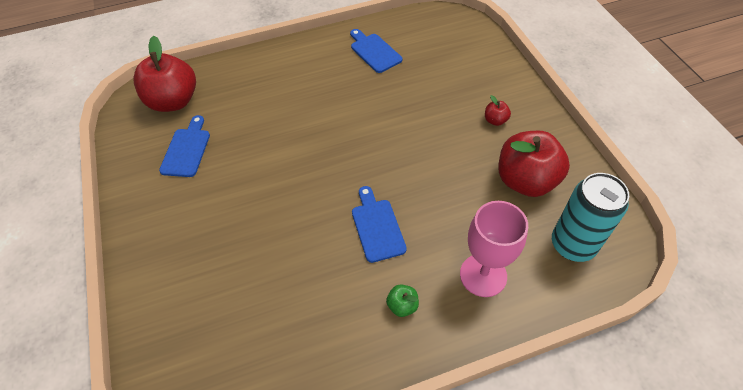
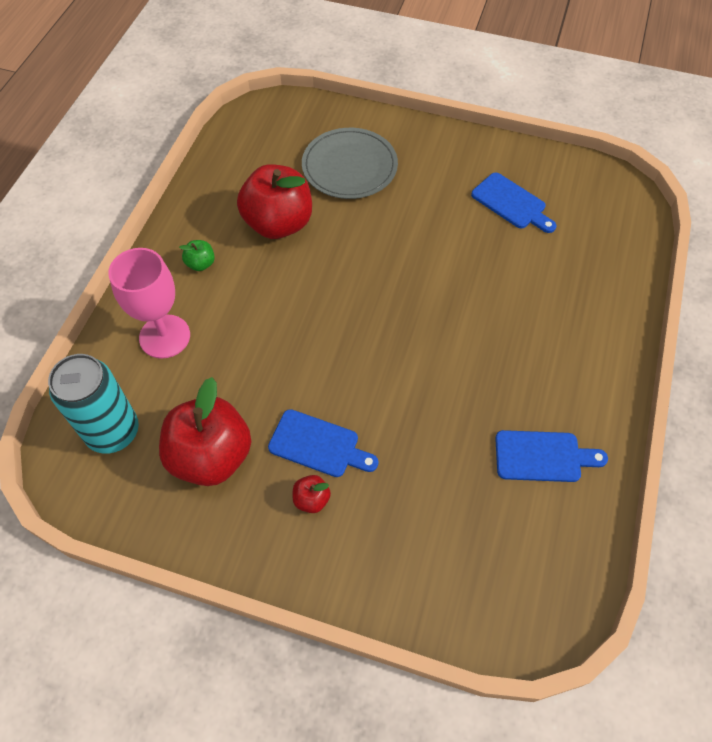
camera: 125 degrees right, 5 degrees up
(174, 101) = (597, 220): red apple -> red apple (278, 223)
(213, 274) = (349, 166): none -> grey plate
(377, 227) = (286, 293): blue cutting board -> blue cutting board (318, 445)

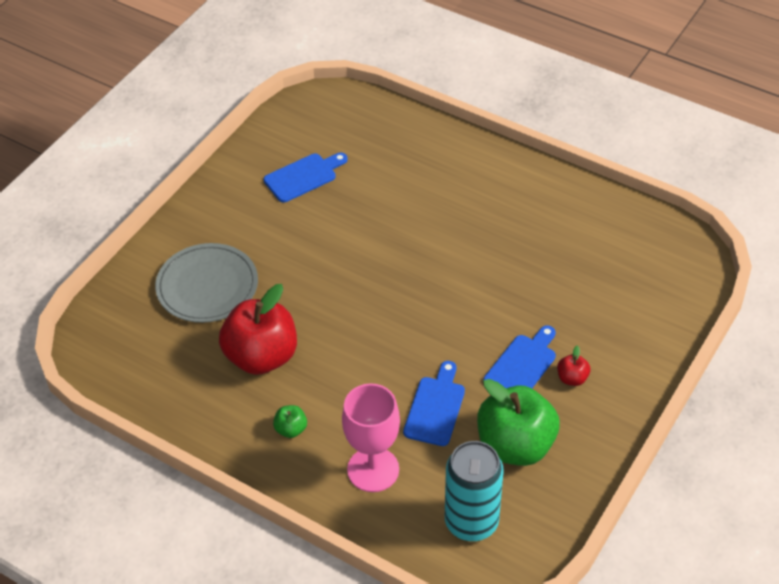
camera: 75 degrees left, 10 degrees down
(211, 456) = (515, 445): red apple -> green apple
(543, 456) = (565, 223): blue cutting board -> blue cutting board (435, 407)

